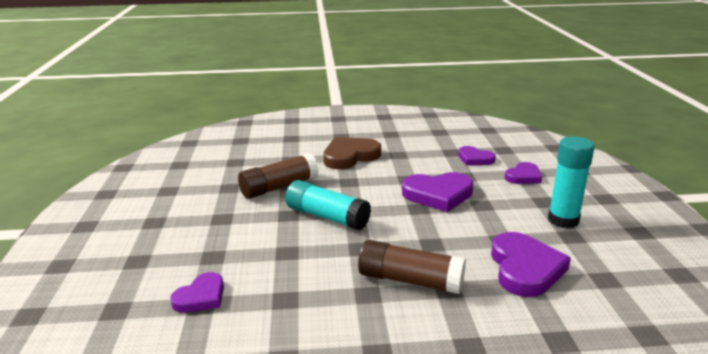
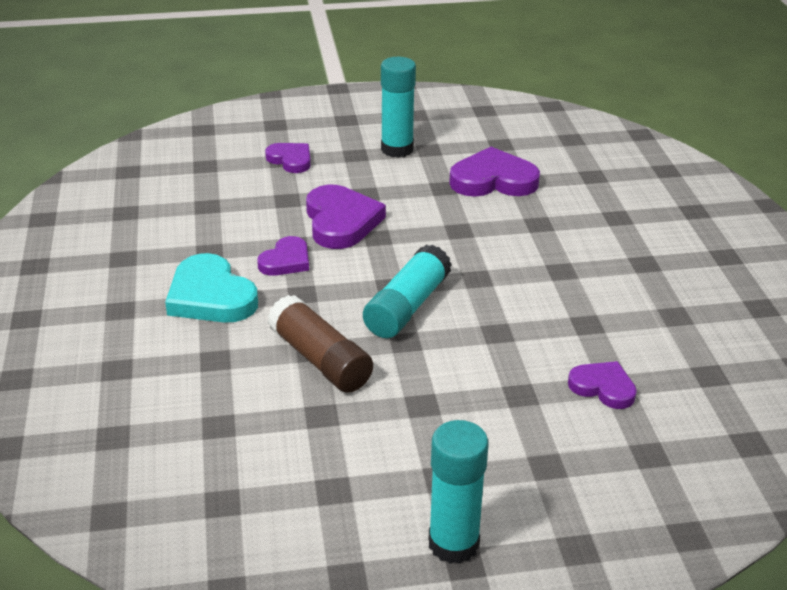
camera: 95 degrees left, 10 degrees up
(101, 223) = (453, 543): none -> turquoise glue stick
(350, 156) = (211, 296): brown heart -> turquoise heart
(410, 280) = (531, 245): brown glue stick -> none
(475, 159) = (233, 189): purple heart -> purple heart (286, 261)

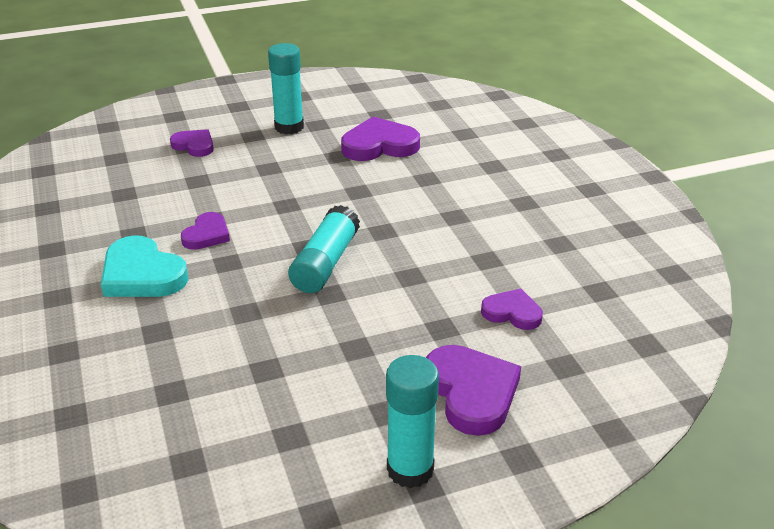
camera: 10 degrees left, 0 degrees up
(320, 359) = (255, 319): brown glue stick -> none
(341, 221) = (251, 195): purple heart -> purple heart (471, 392)

